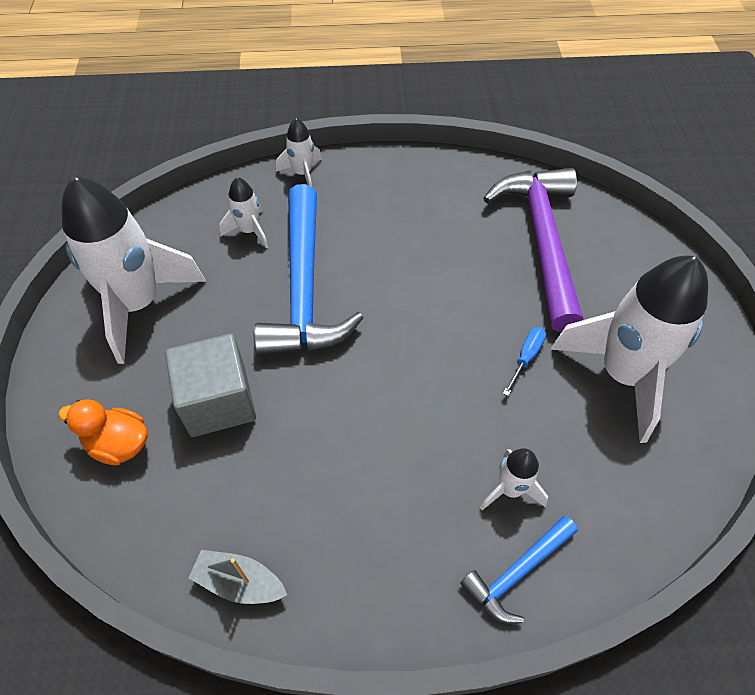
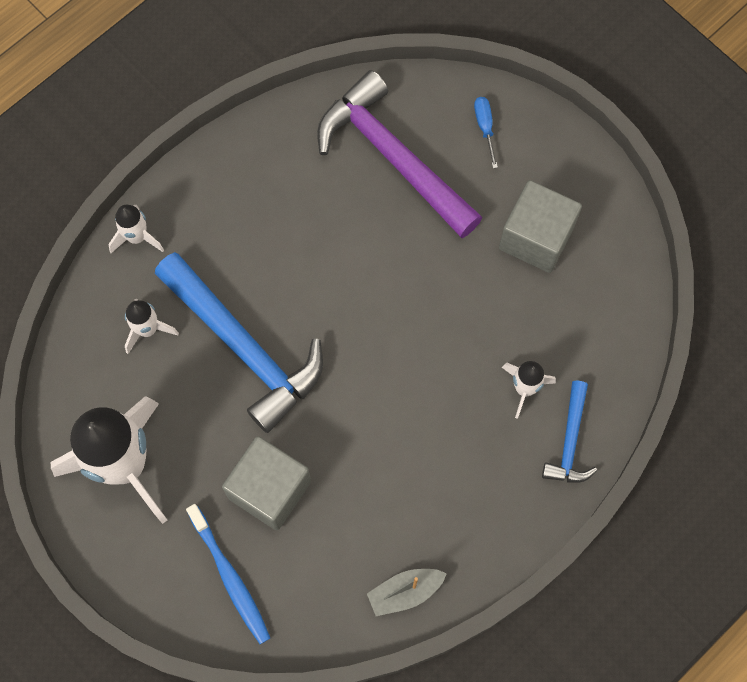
camera: 40 degrees left, 15 degrees up
(119, 444) = (230, 578): orange duck -> blue toothbrush
(526, 357) = (460, 276): blue screwdriver -> blue screwdriver (485, 127)
(622, 374) = (536, 238): white rocket -> grey cube

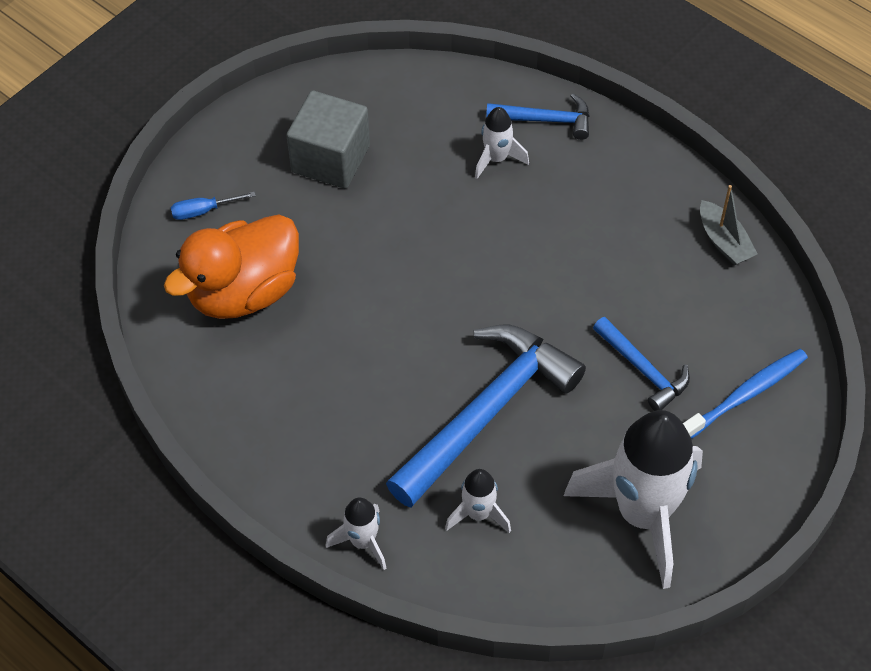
camera: 95 degrees left, 15 degrees down
(269, 489) = (643, 369): grey cube -> blue hammer
(393, 157) = (244, 292): purple hammer -> orange duck

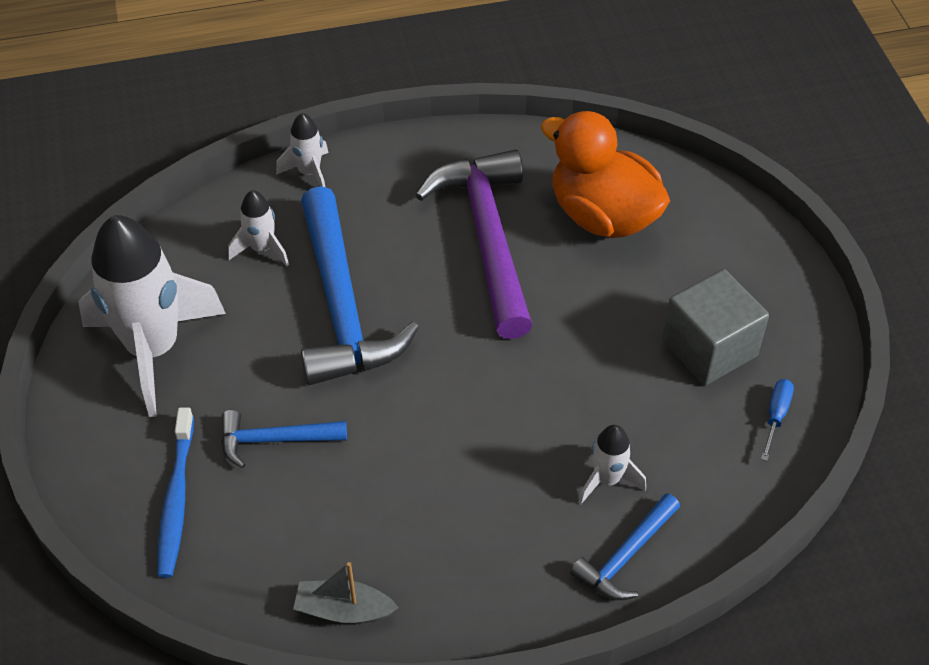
camera: 125 degrees right, 5 degrees down
(203, 211) = (715, 231): blue screwdriver -> blue screwdriver (776, 416)
(244, 292) = (603, 216): orange duck -> orange duck turned 45 degrees counterclockwise
(332, 356) = (487, 238): none -> purple hammer

